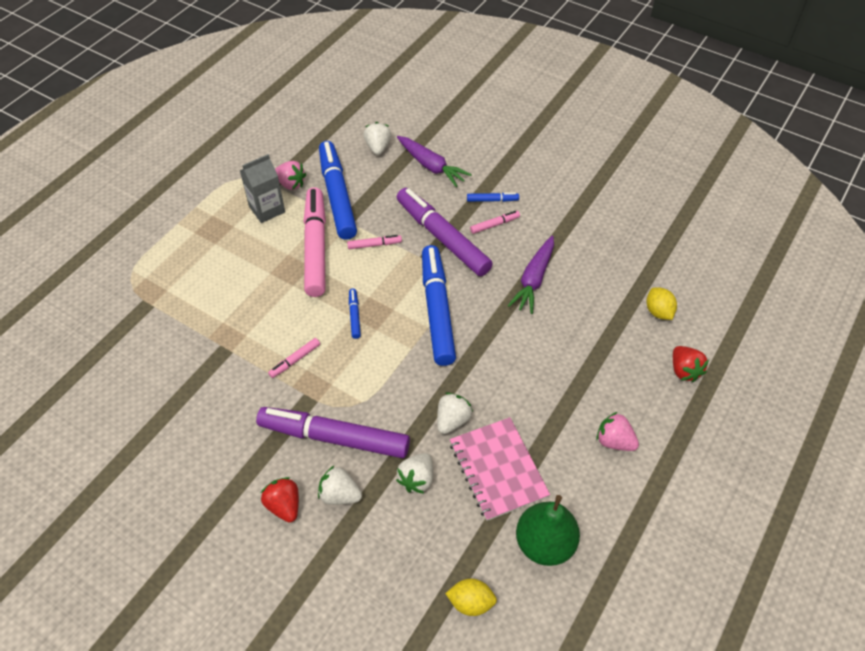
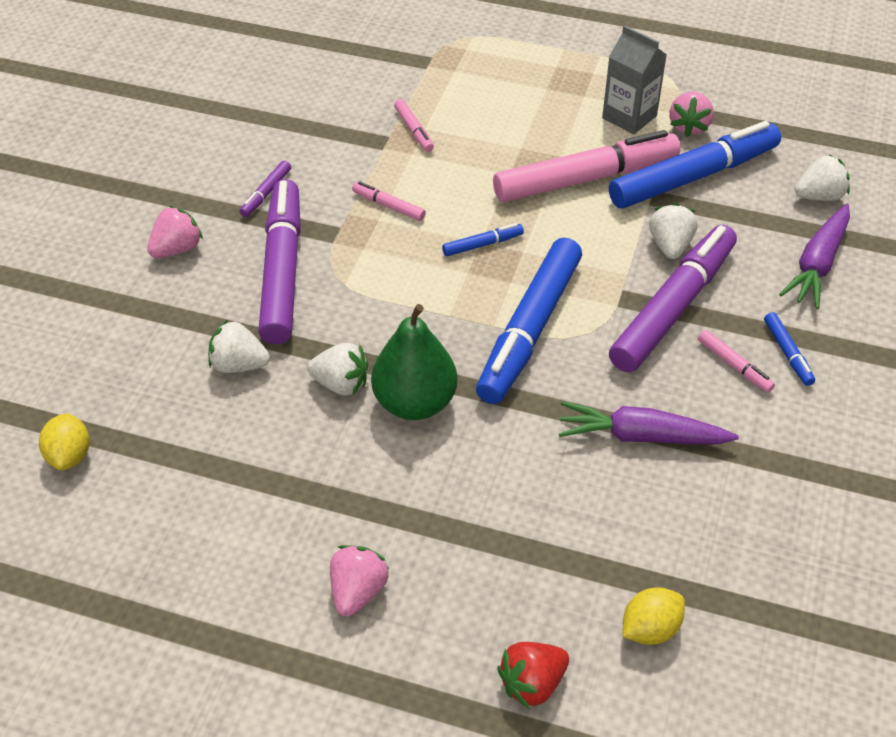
camera: 75 degrees right, 5 degrees down
(247, 435) = (266, 193): none -> purple marker
(284, 505) = (177, 249): red strawberry -> pink strawberry
(340, 495) = (201, 295): white strawberry -> white strawberry (670, 246)
(374, 245) = (620, 236): pink marker -> pink marker (413, 130)
(437, 310) = (529, 330): blue marker -> blue marker turned 135 degrees clockwise
(498, 469) = (273, 450): pink notebook -> none
(544, 543) = (165, 524): green pear -> green pear (415, 403)

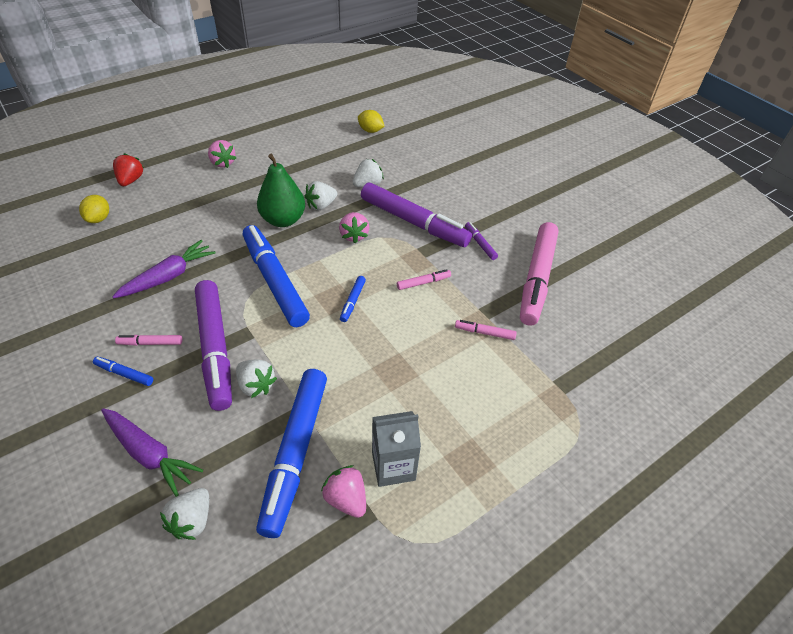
camera: 125 degrees right, 0 degrees up
(177, 249) = (464, 198): pink strawberry -> pink strawberry (354, 235)
(586, 179) = (356, 388): pink marker -> pink marker (536, 278)
(817, 264) = (149, 454): purple carrot -> purple carrot turned 150 degrees clockwise

